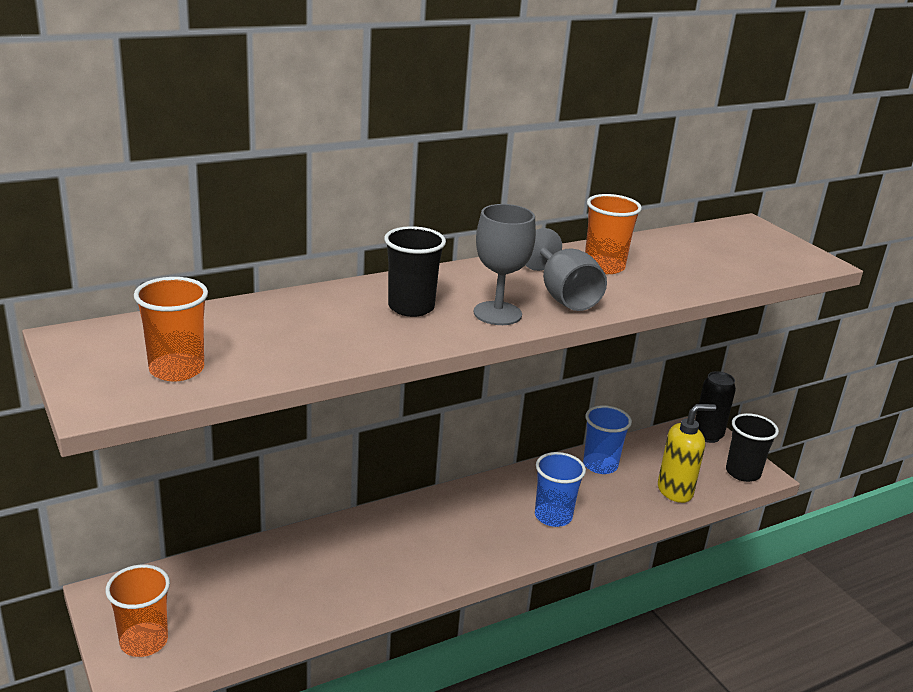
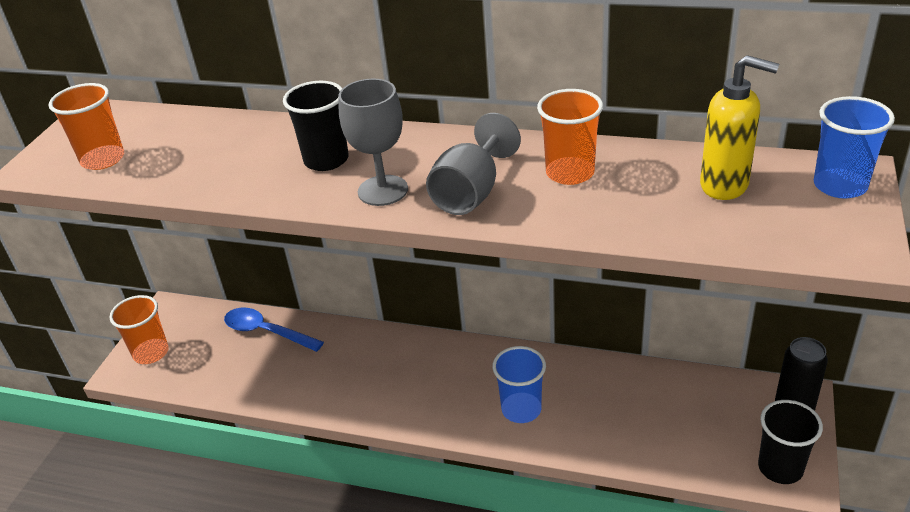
camera: 50 degrees right, 10 degrees up
(254, 564) = (266, 332): none -> blue spoon
(600, 465) = (629, 383): blue cup -> blue cup (840, 186)
(675, 491) = (673, 447): yellow soap dispenser -> yellow soap dispenser (725, 185)

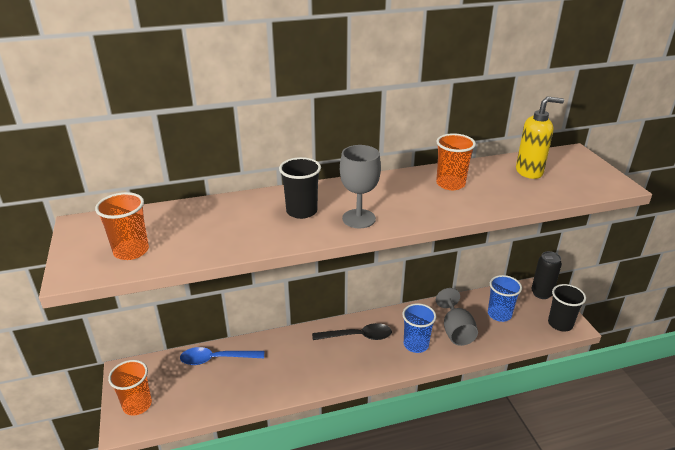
camera: 35 degrees left, 5 degrees down
(453, 367) = (358, 336): none -> black spoon
(471, 193) = (411, 207): grey goblet -> grey goblet (456, 331)
(840, 186) = (576, 160): blue cup -> blue cup (499, 314)

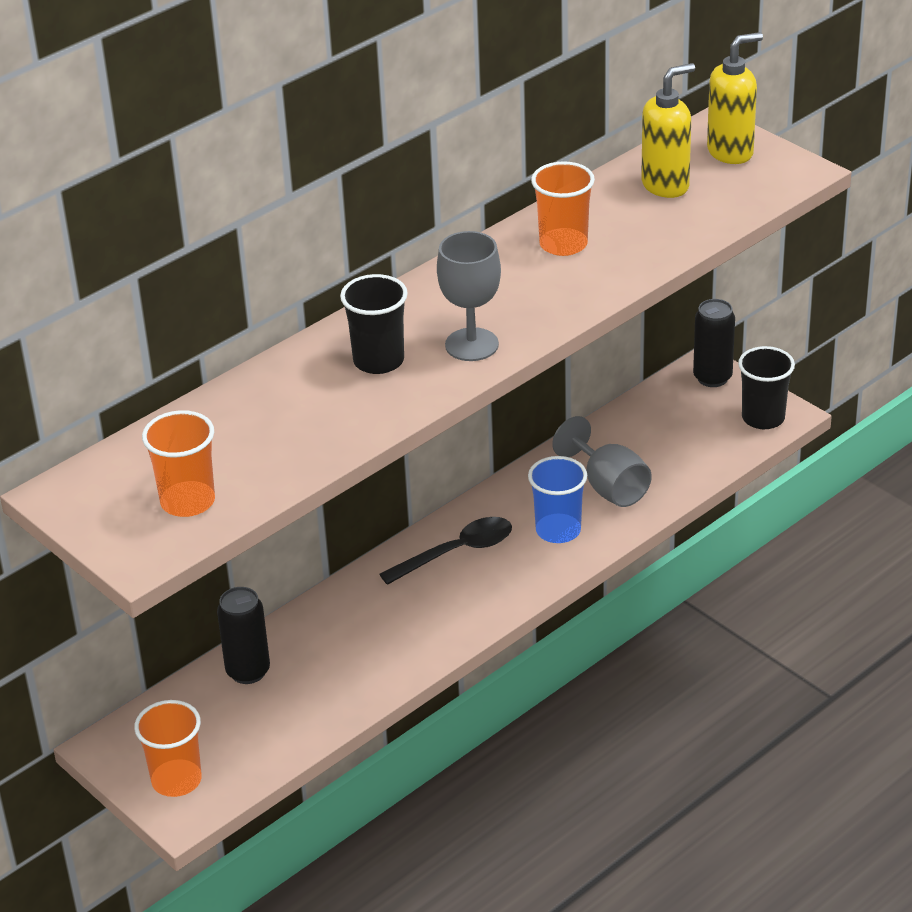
camera: 25 degrees left, 5 degrees up
(216, 359) = (248, 671): blue spoon -> black can
(499, 314) = (662, 436): blue cup -> none
(578, 166) = (731, 152): none -> yellow soap dispenser

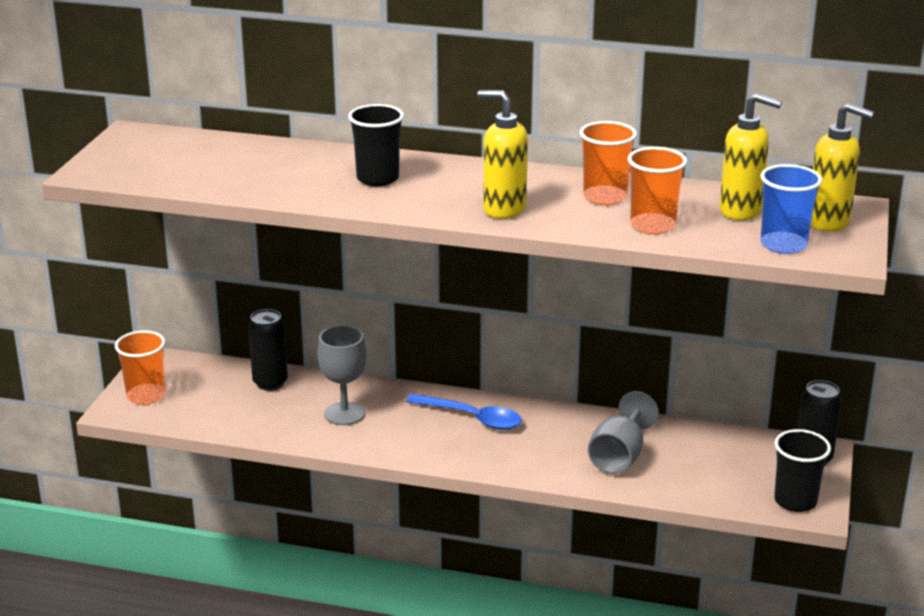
camera: 55 degrees right, 10 degrees down
(188, 501) = (158, 168): orange cup -> orange cup (652, 225)
(456, 552) = (472, 418): black spoon -> blue spoon
(471, 345) = (435, 202): grey goblet -> grey goblet (344, 414)
(530, 310) = (503, 209): none -> yellow soap dispenser
(558, 530) = (543, 452): blue cup -> blue cup (783, 245)

